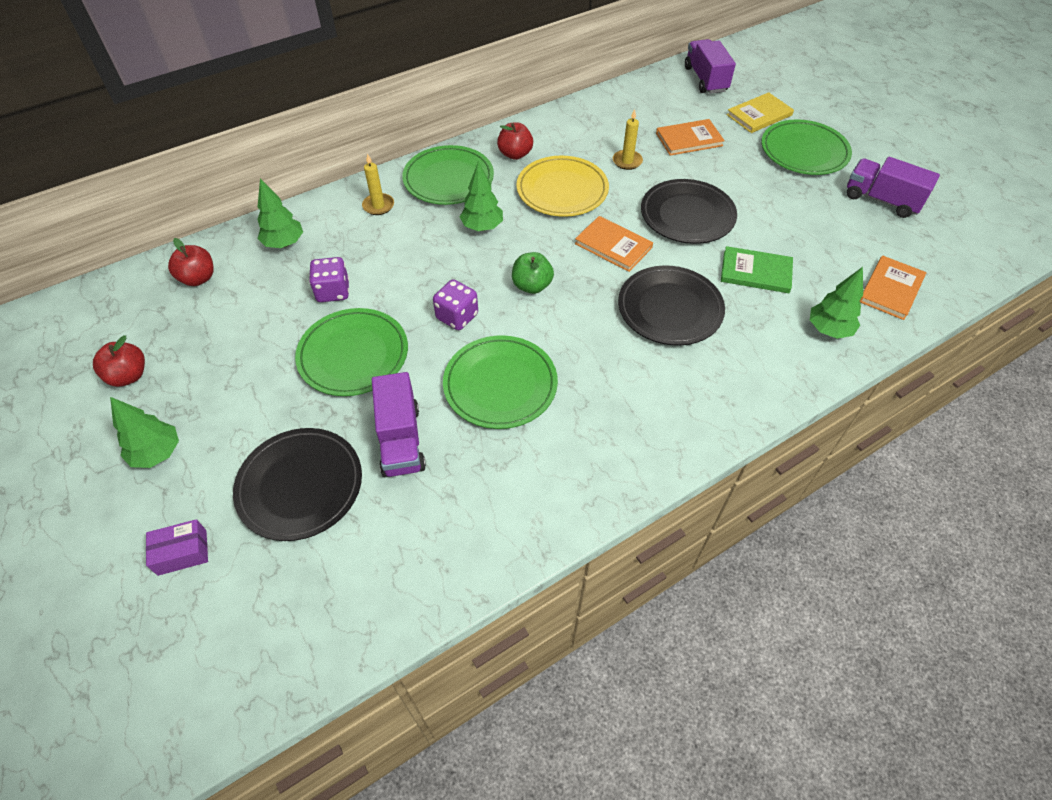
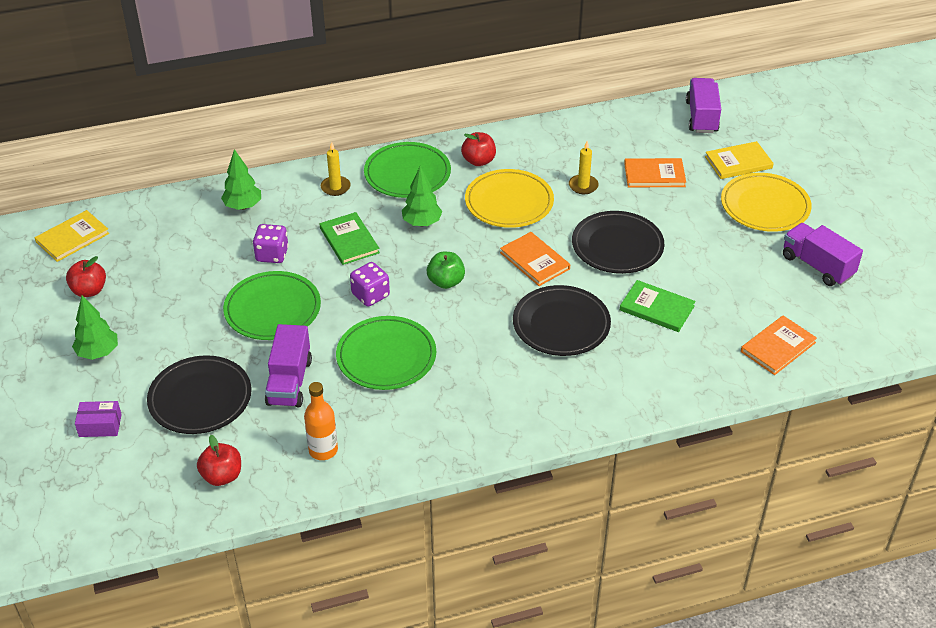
camera: 15 degrees right, 10 degrees down
(94, 315) = (72, 238): none -> yellow book
(198, 278) = (163, 223): red apple -> red apple (222, 476)
(412, 260) = (349, 240): none -> green book
(469, 520) = (323, 450): none -> orange bottle
(804, 151) = (765, 206): green plate -> yellow plate
(828, 330) = (698, 369): green tree -> none

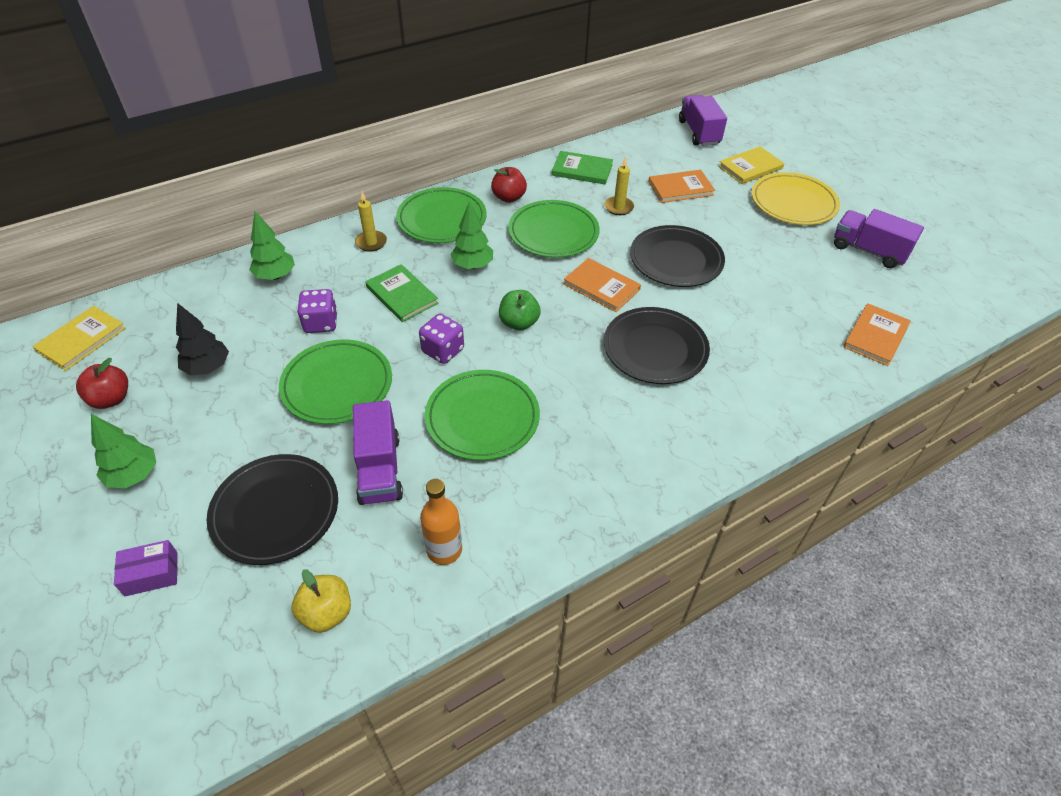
camera: 15 degrees left, 5 degrees up
(170, 278) = (207, 368): none -> black tree
(222, 476) = (326, 613): red apple -> yellow apple
(509, 202) = (553, 233): yellow plate -> green plate
(657, 308) = (742, 316): green book -> green book (582, 170)

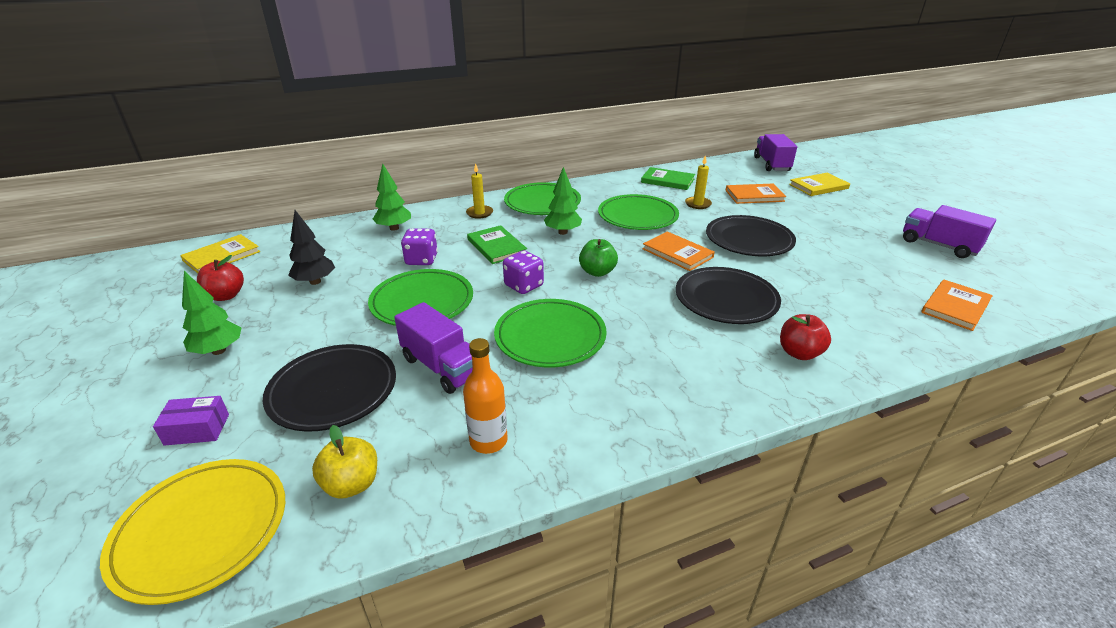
camera: 10 degrees right, 15 degrees down
(379, 469) = (442, 367): purple truck -> purple truck turned 45 degrees counterclockwise
(509, 197) = (602, 193): red apple -> red apple (799, 353)
(793, 203) = (860, 210): yellow plate -> yellow plate (201, 531)

